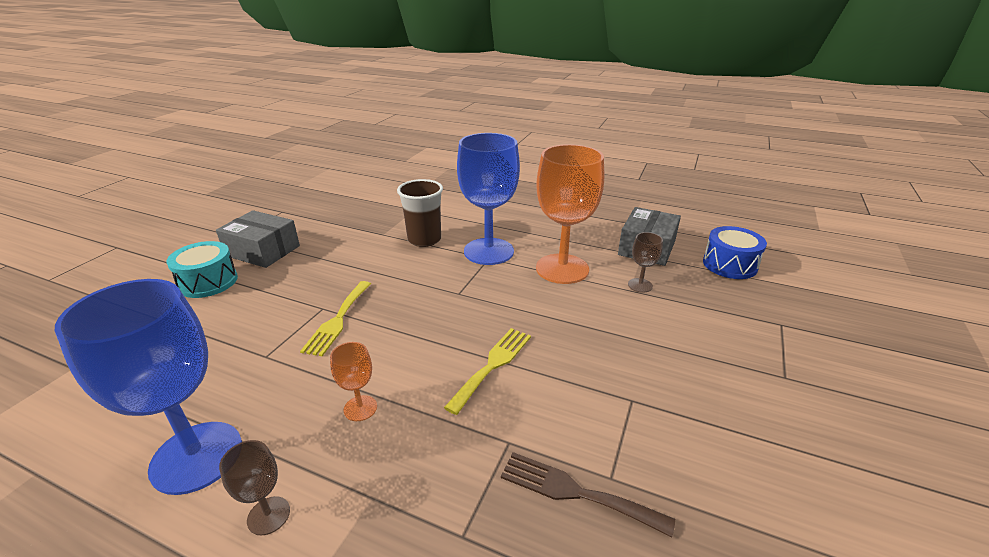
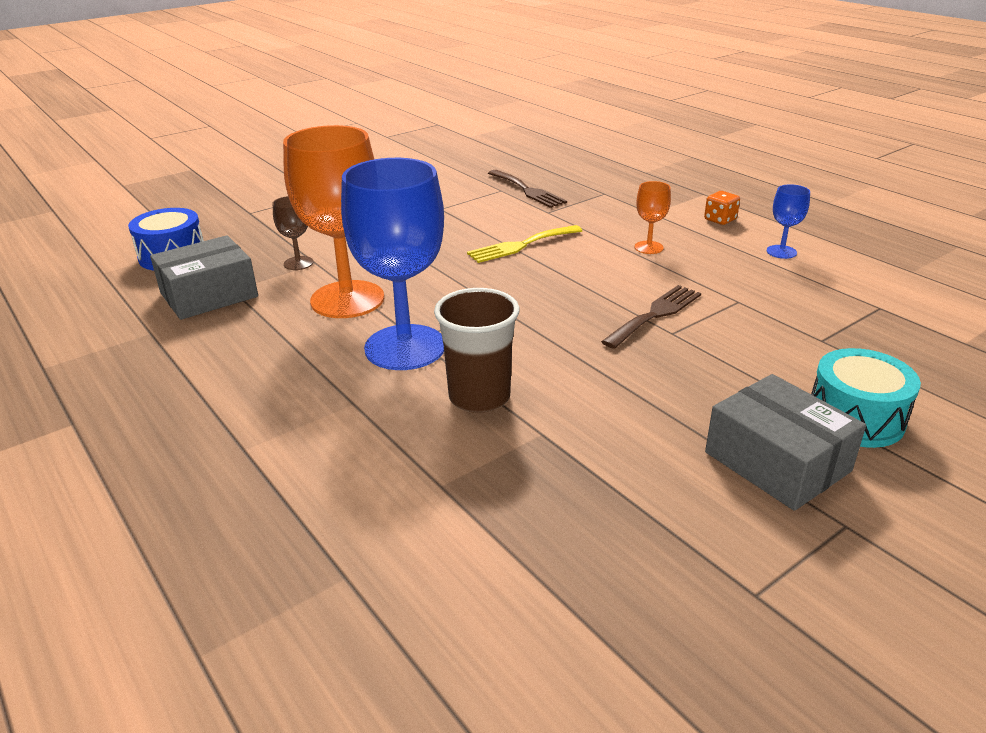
camera: 150 degrees left, 0 degrees up
(197, 457) = (781, 252): blue goblet -> blue goblet, size x0.43
(268, 515) = (720, 220): brown goblet -> orange dice
(338, 320) = (655, 314): yellow fork -> brown fork

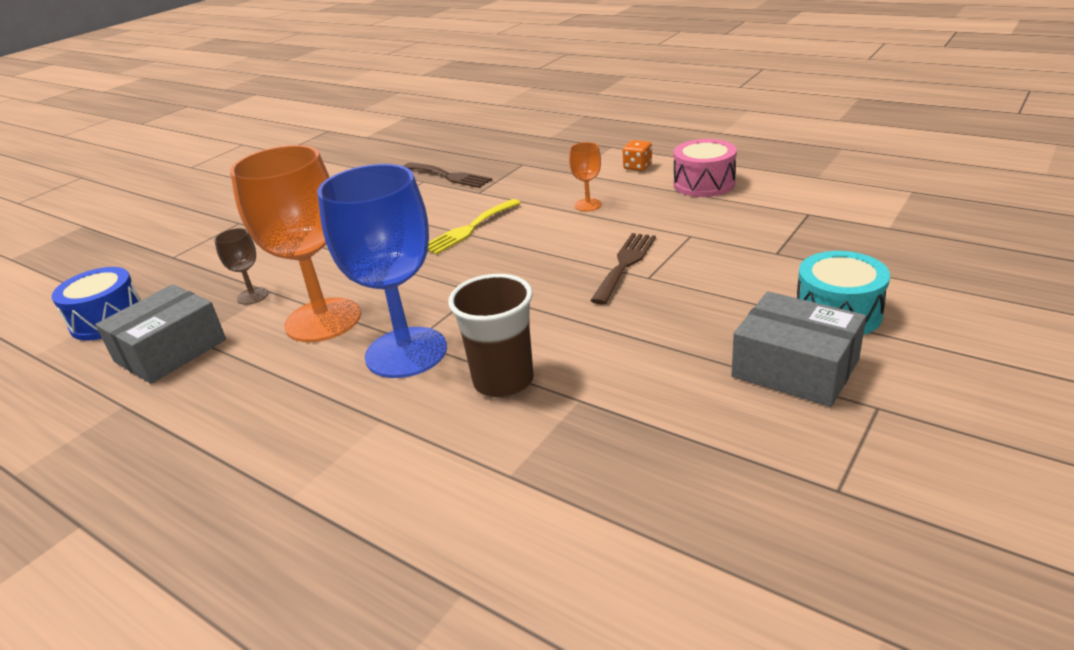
camera: 15 degrees left, 0 degrees up
(781, 252) = (704, 184): blue goblet -> pink drum

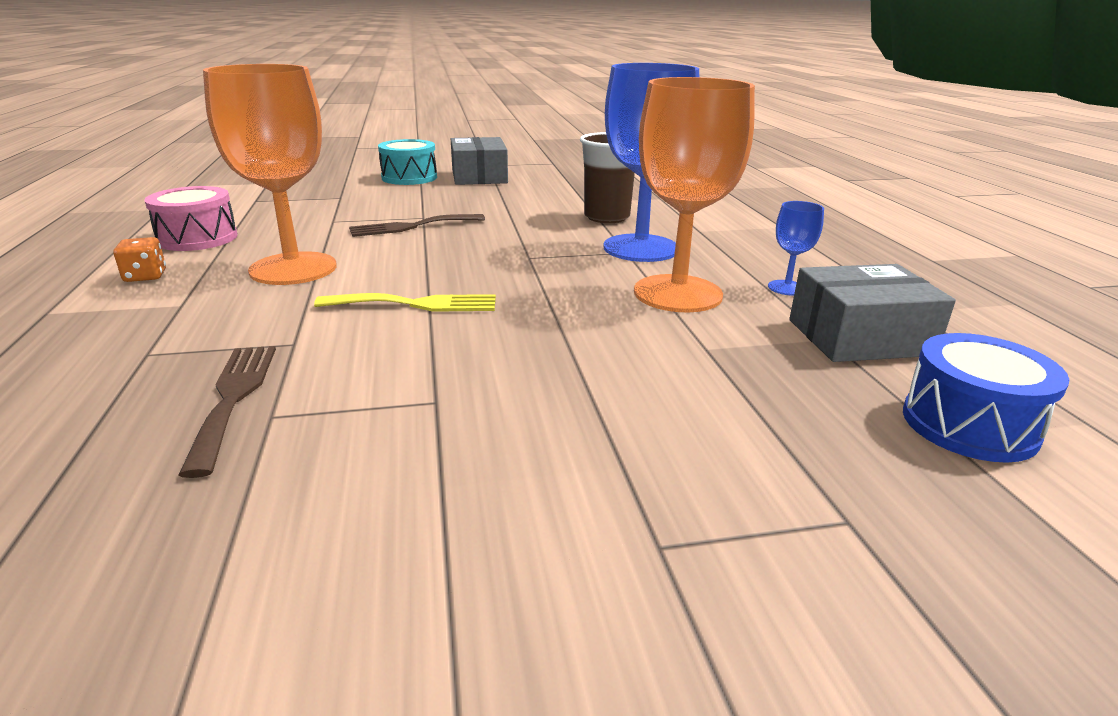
camera: 140 degrees left, 5 degrees down
(240, 374) = (787, 288): none -> blue goblet
(252, 296) = (732, 353): brown goblet -> none
(588, 205) = (293, 269): orange goblet -> orange goblet, size x2.31

